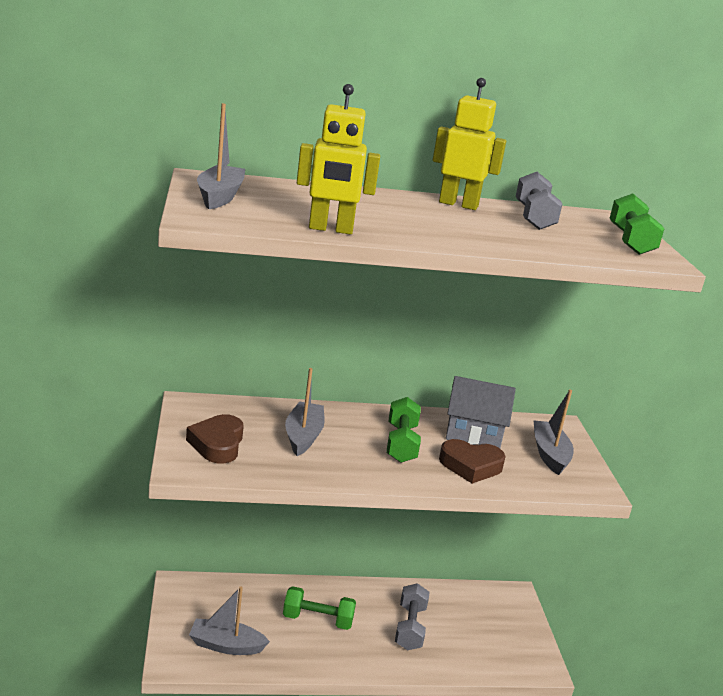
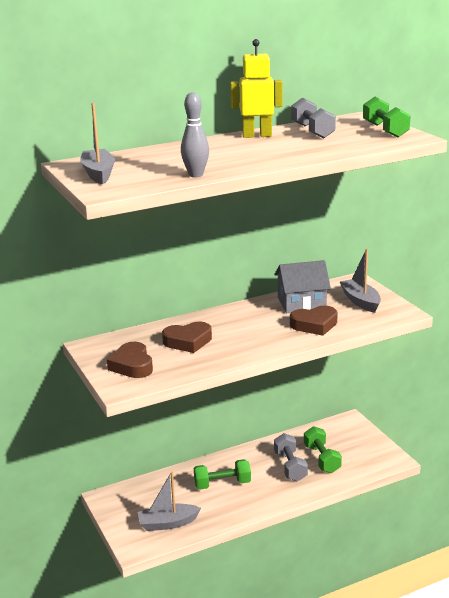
camera: 15 degrees left, 0 degrees up
(303, 436) = (188, 341): grey boat -> brown heart
(330, 229) = (196, 175): yellow robot -> grey bowling pin
(401, 443) = (258, 325): green dumbbell -> green dumbbell (322, 459)

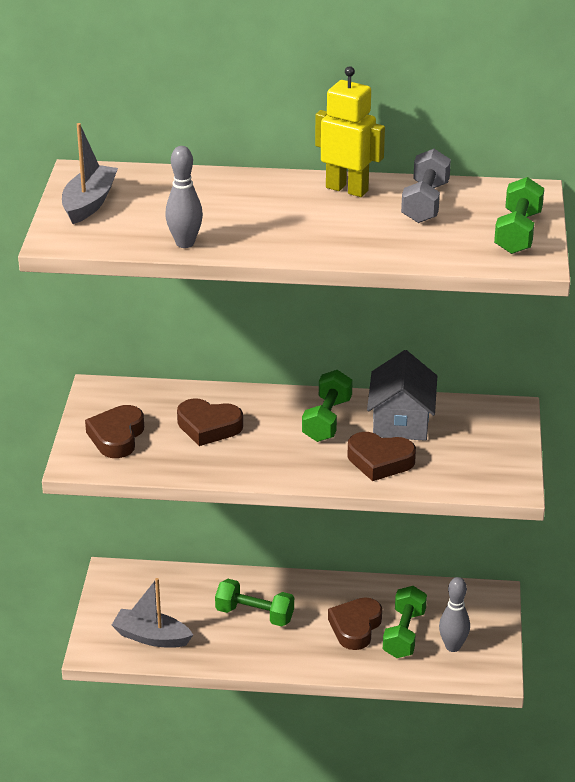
camera: 30 degrees right, 10 degrees up
(258, 316) = (327, 420): none -> green dumbbell
(290, 466) = (355, 627): grey dumbbell -> brown heart
(301, 303) = (401, 421): grey house -> grey house turned 75 degrees clockwise
(355, 454) = (453, 646): none -> grey bowling pin
(360, 301) = (478, 447): grey boat -> none

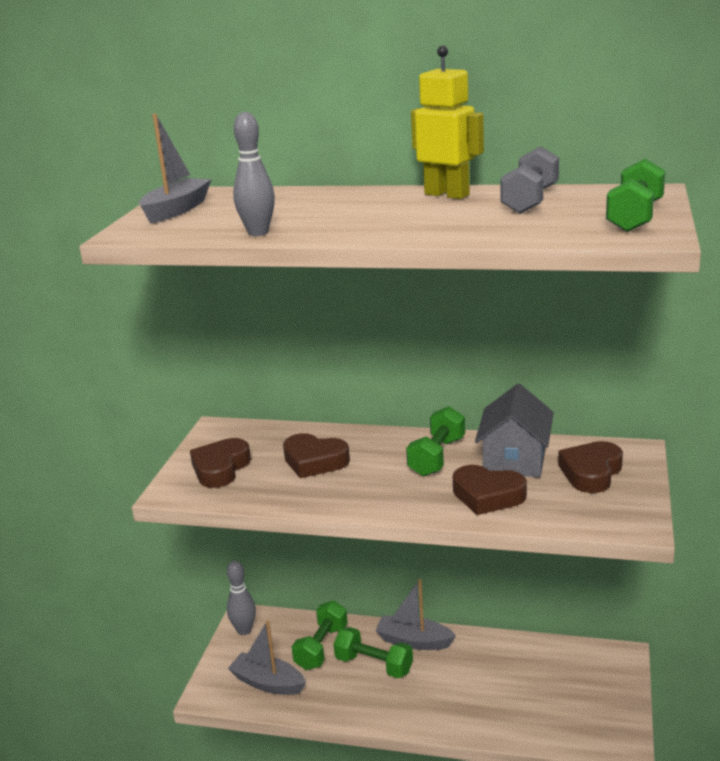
camera: 10 degrees right, 10 degrees down
(291, 589) = (414, 641): none -> grey boat
(355, 627) = (474, 683): brown heart -> brown heart (591, 472)
(404, 634) = (525, 693): green dumbbell -> green dumbbell (321, 647)
(453, 646) = (576, 709): grey bowling pin -> grey bowling pin (244, 630)

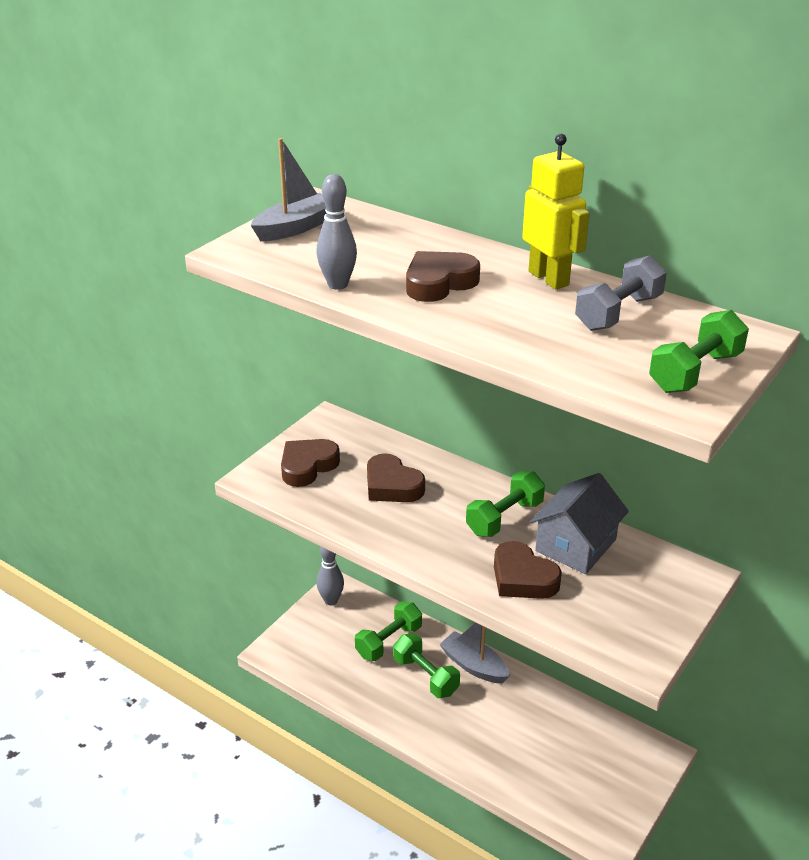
camera: 20 degrees right, 10 degrees up
(268, 683) = (326, 659): grey boat -> none
(591, 472) = (638, 586): brown heart -> brown heart (439, 283)

